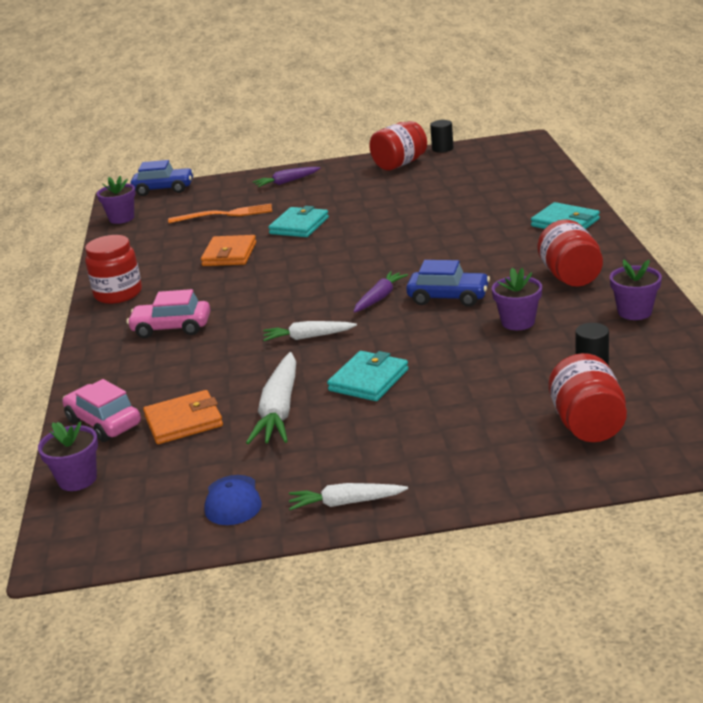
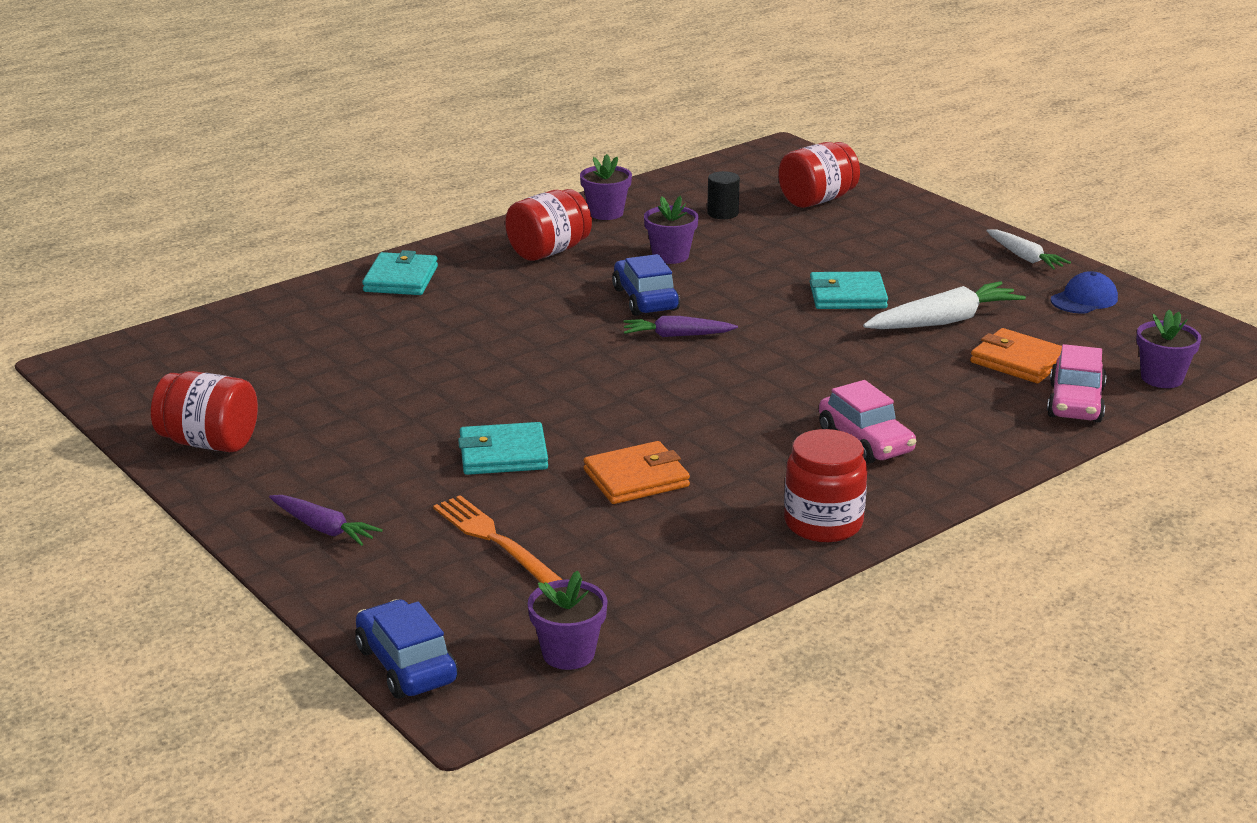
camera: 125 degrees left, 0 degrees up
(308, 337) = (800, 349): white carrot -> none
(442, 149) = (125, 423): black cylinder -> none

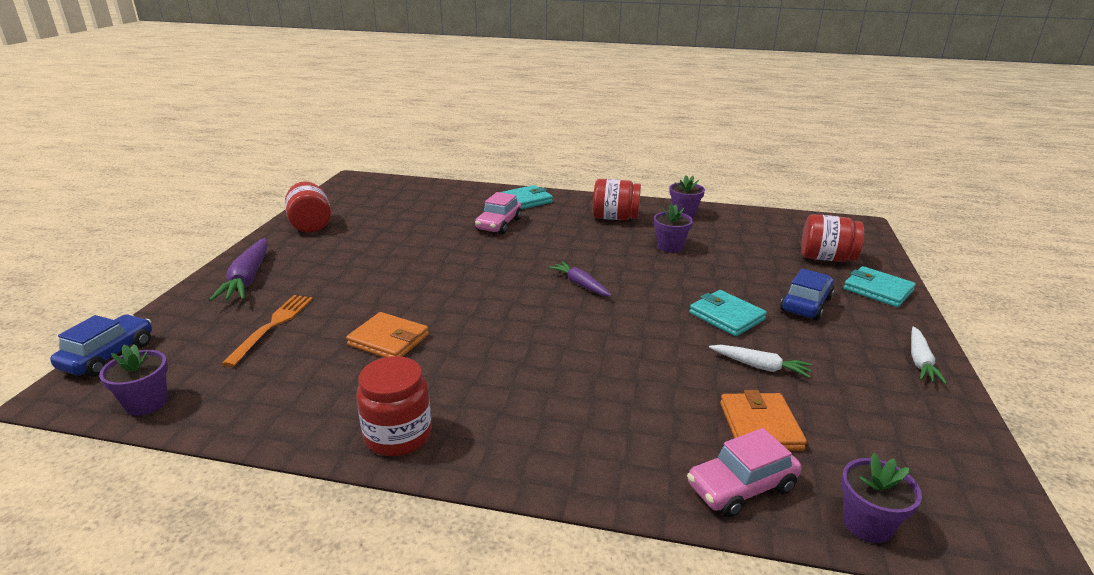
camera: 50 degrees right, 0 degrees up
(323, 528) = (248, 278): purple carrot -> purple carrot, size x1.60
(503, 454) = (374, 291): turquoise wallet -> turquoise wallet (878, 290)
(645, 299) = (607, 260): blue car -> blue car (806, 304)
(722, 213) = (748, 240): black cylinder -> none
(865, 441) = (537, 405): pink car -> pink car (499, 224)
(943, 321) = (760, 366): white carrot -> white carrot, size x0.63
(1084, 299) = (915, 417): blue cap -> none

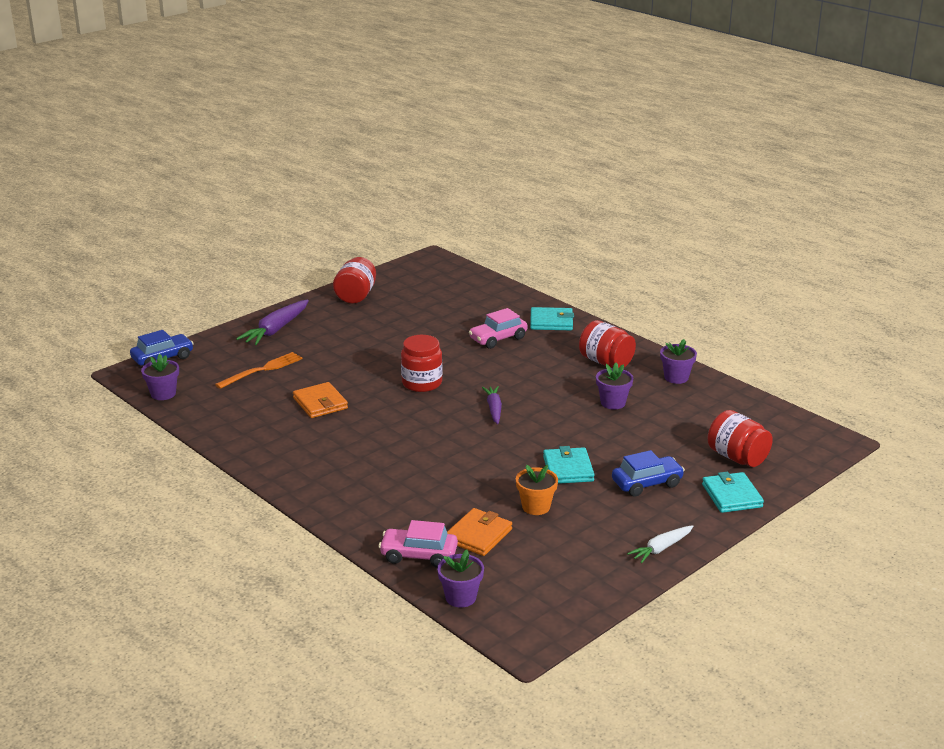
camera: 35 degrees right, 0 degrees up
(398, 435) = (270, 459): red jar -> red jar (422, 383)
(760, 366) = (536, 507): white carrot -> orange flower pot

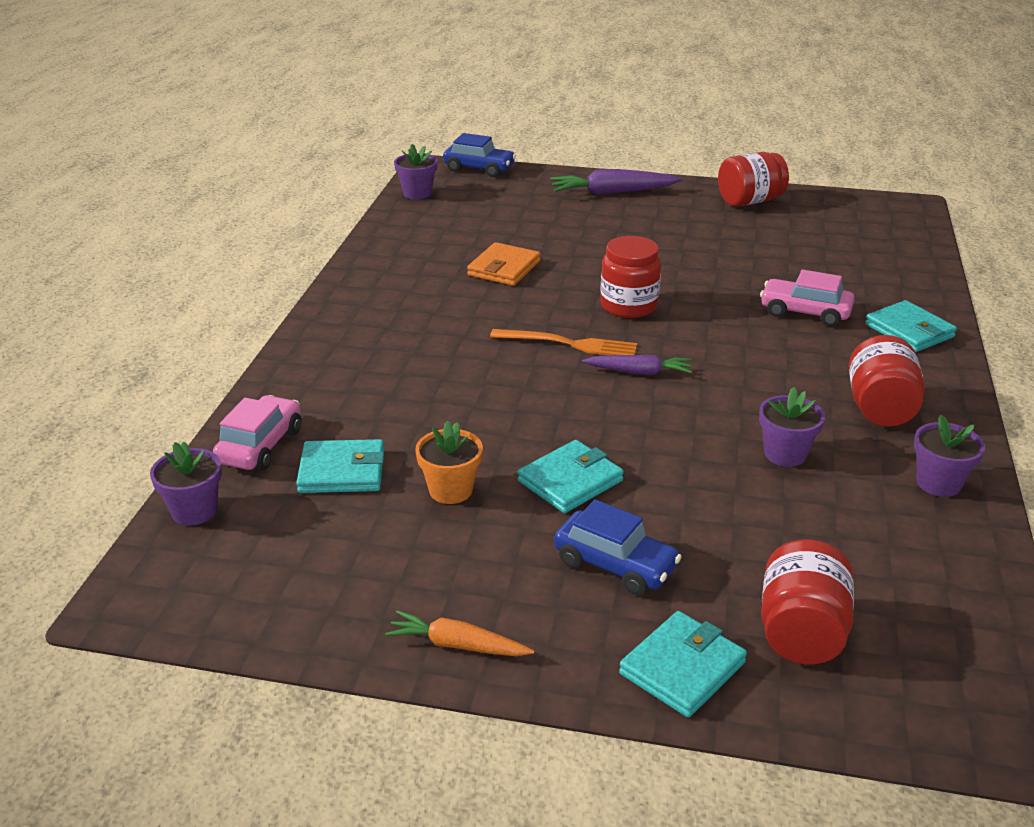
camera: 55 degrees right, 5 degrees up
(262, 370) = (526, 217): orange fork -> orange fork (569, 344)
(418, 555) = (260, 446): pink car -> pink car turned 45 degrees clockwise
(478, 535) = (342, 471): orange wallet -> turquoise wallet
(494, 409) = (639, 372): purple carrot -> purple carrot turned 45 degrees clockwise
(661, 548) = (457, 645): white carrot -> orange carrot

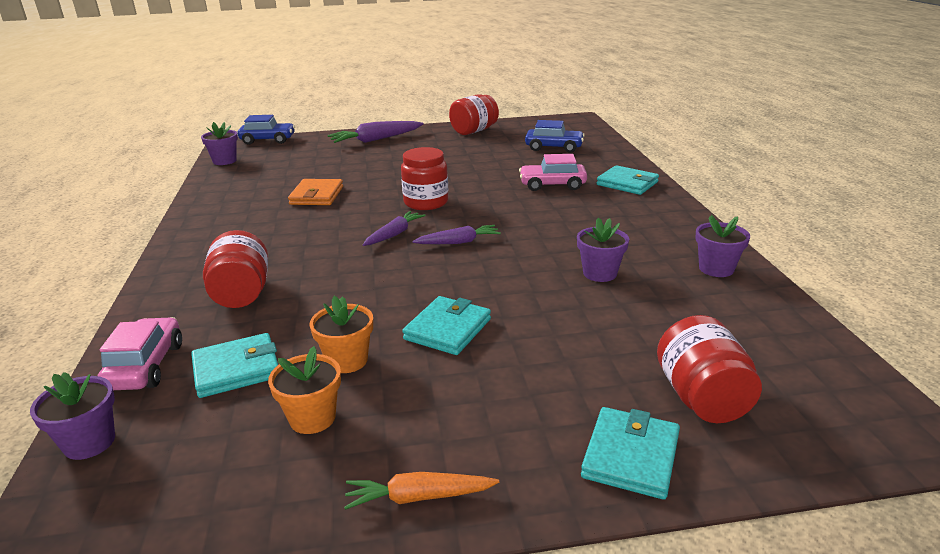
camera: 20 degrees left, 5 degrees down
(393, 542) = (312, 418): none -> orange flower pot
(569, 344) = (394, 234): orange fork -> purple carrot
(615, 565) = (522, 385): blue car -> blue car (554, 147)
(880, 408) = (643, 231): red jar -> red jar (241, 294)

